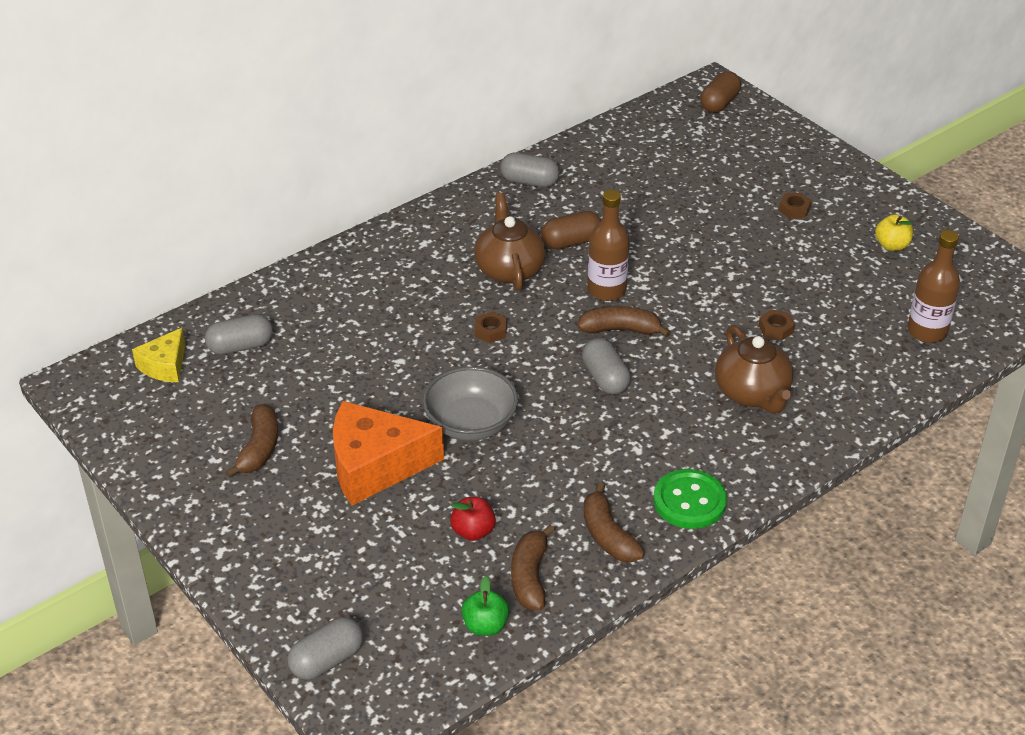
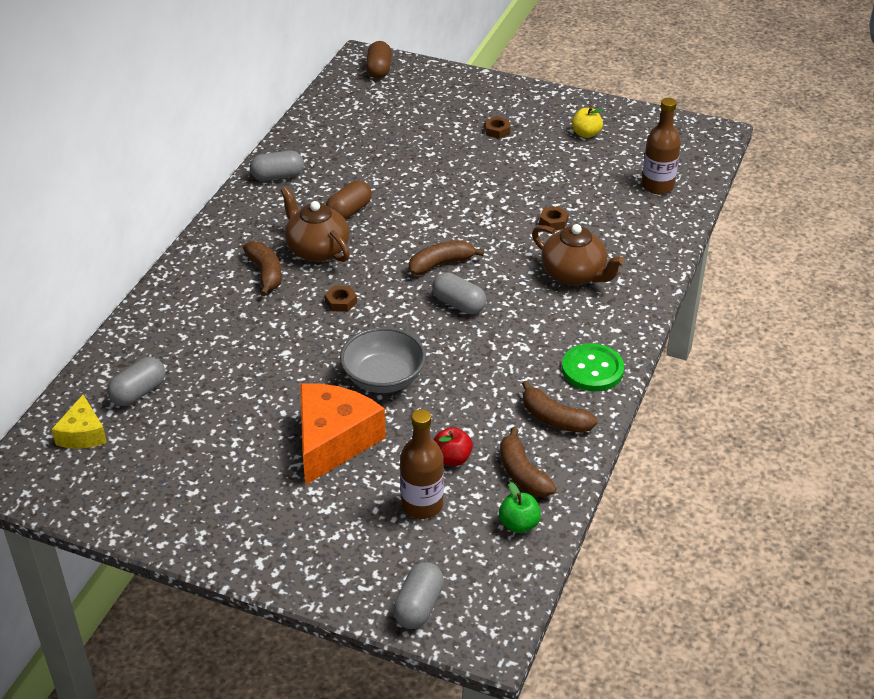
camera: 30 degrees left, 0 degrees up
(259, 448) = (224, 467): brown banana -> brown banana (265, 273)
(375, 466) = (333, 441): orange cheese -> orange cheese turned 150 degrees clockwise
(606, 290) = (406, 238): brown bottle -> brown bottle (422, 505)

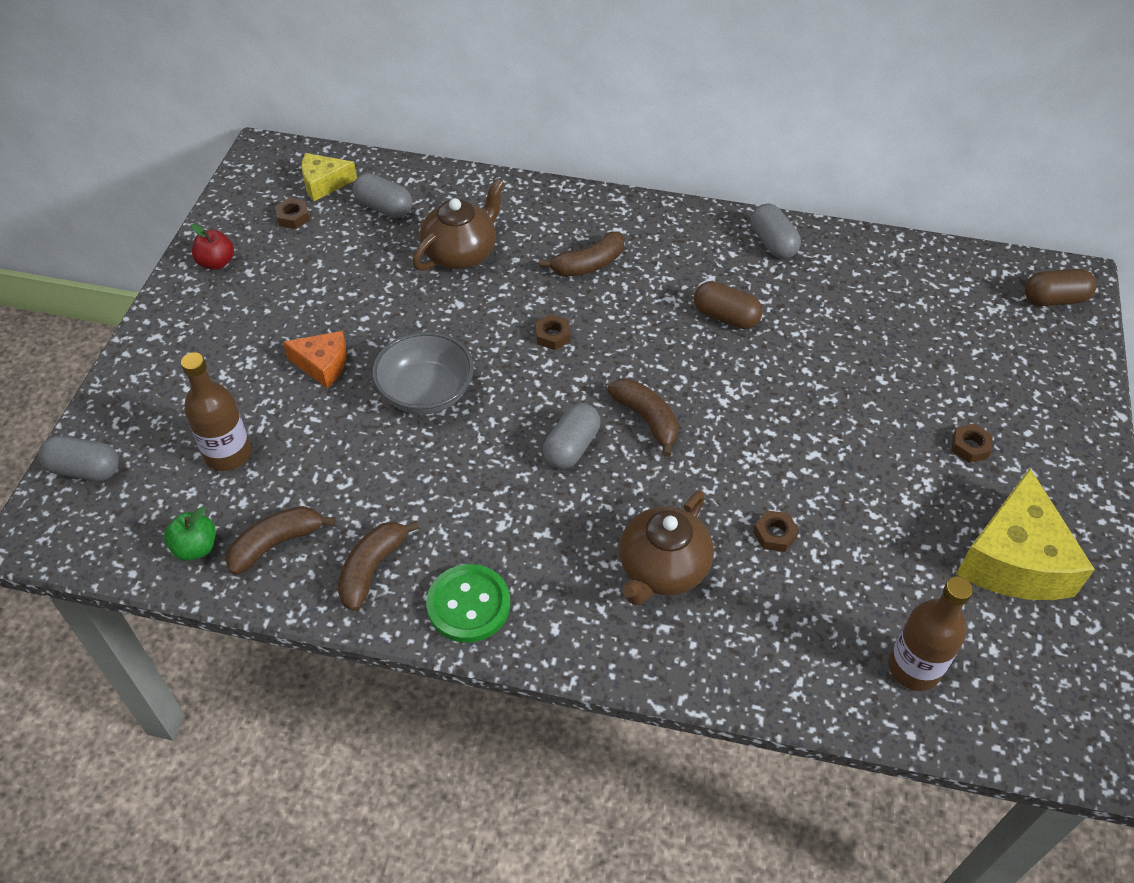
camera: 80 degrees right, 10 degrees up
(124, 458) = (293, 217): none -> brown nut
(317, 249) = (643, 300): brown teapot -> brown teapot (461, 253)
(333, 441) = (323, 365): orange cheese -> orange cheese, size x0.55
(452, 458) = (299, 472): red apple -> red apple (216, 262)
(586, 134) = (1014, 559): yellow apple -> yellow cheese

